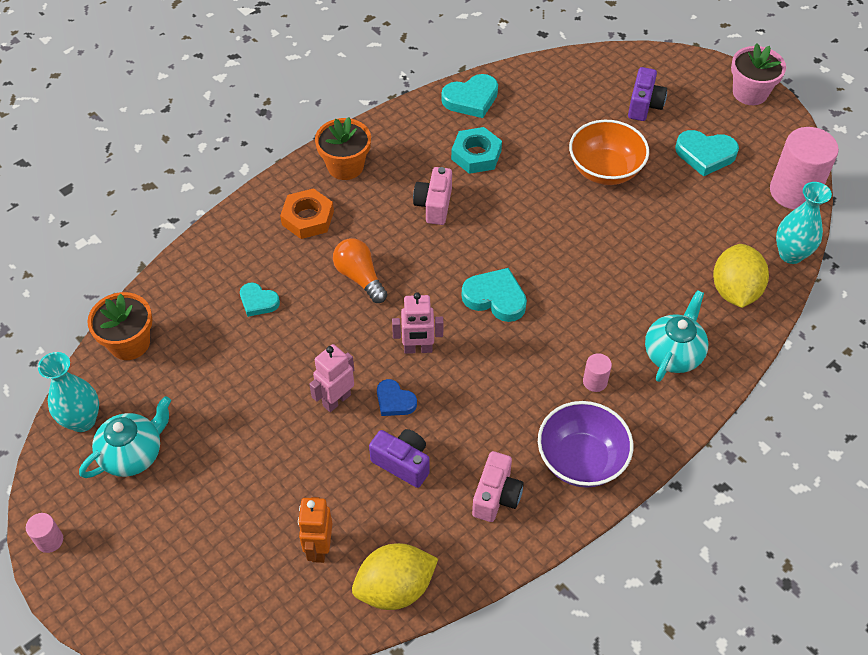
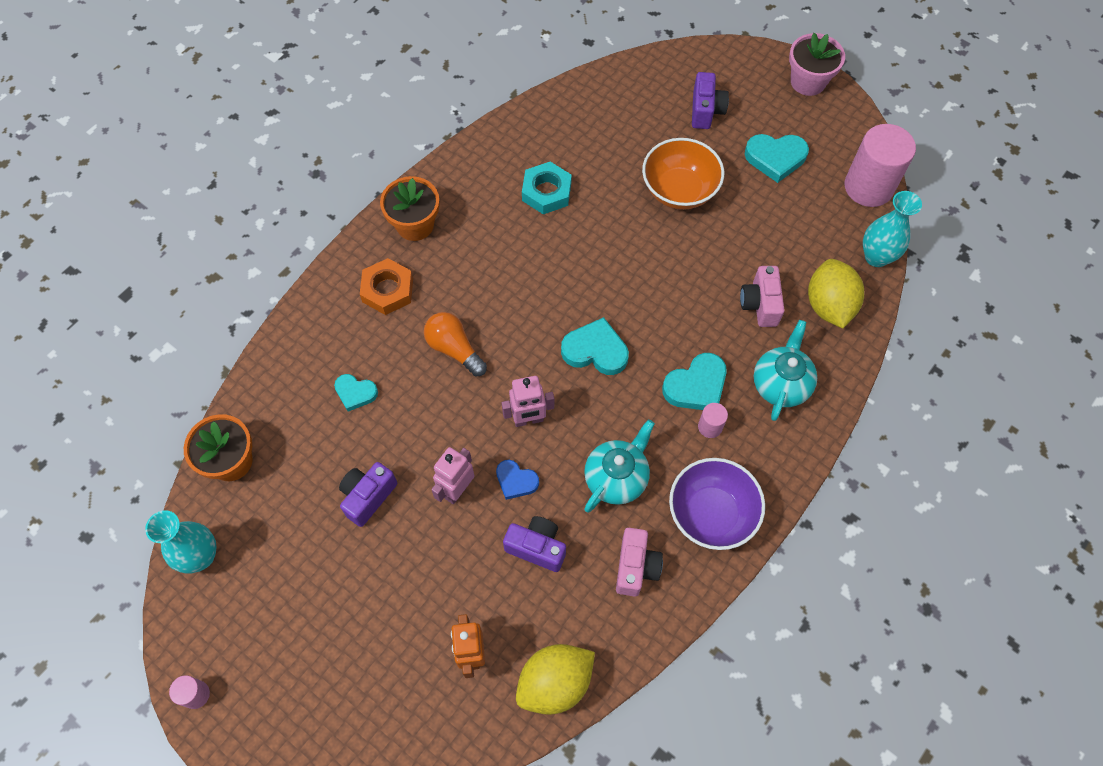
camera: 10 degrees left, 10 degrees up
(133, 454) = (261, 584): turquoise teapot -> turquoise teapot (616, 478)
(250, 393) = (368, 497): none -> purple camera
(434, 205) = (514, 256): pink camera -> pink camera (760, 304)
(471, 99) = (529, 128): turquoise heart -> turquoise heart (696, 386)

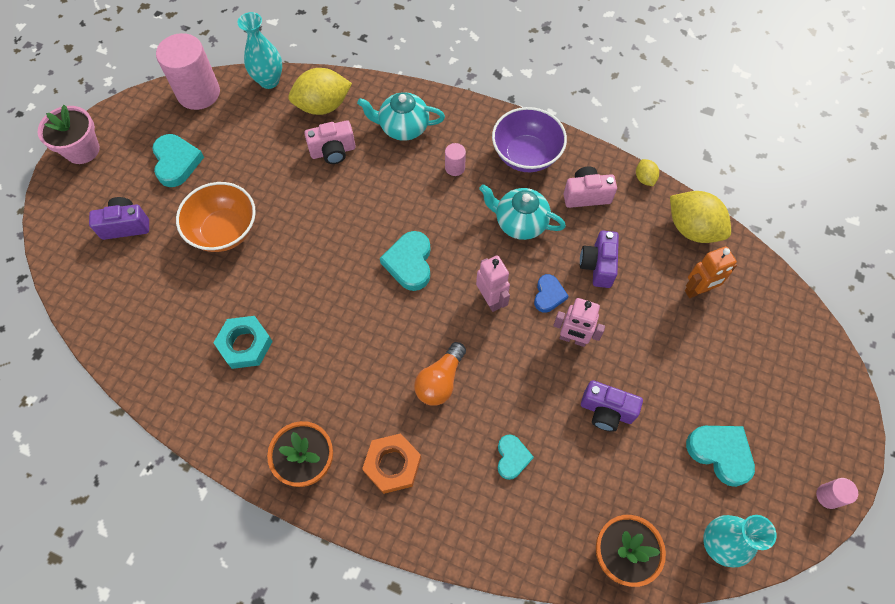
camera: 105 degrees left, 0 degrees up
(643, 650) = (644, 178): none -> yellow lemon
(696, 386) = (421, 183): turquoise heart -> turquoise heart (720, 453)

